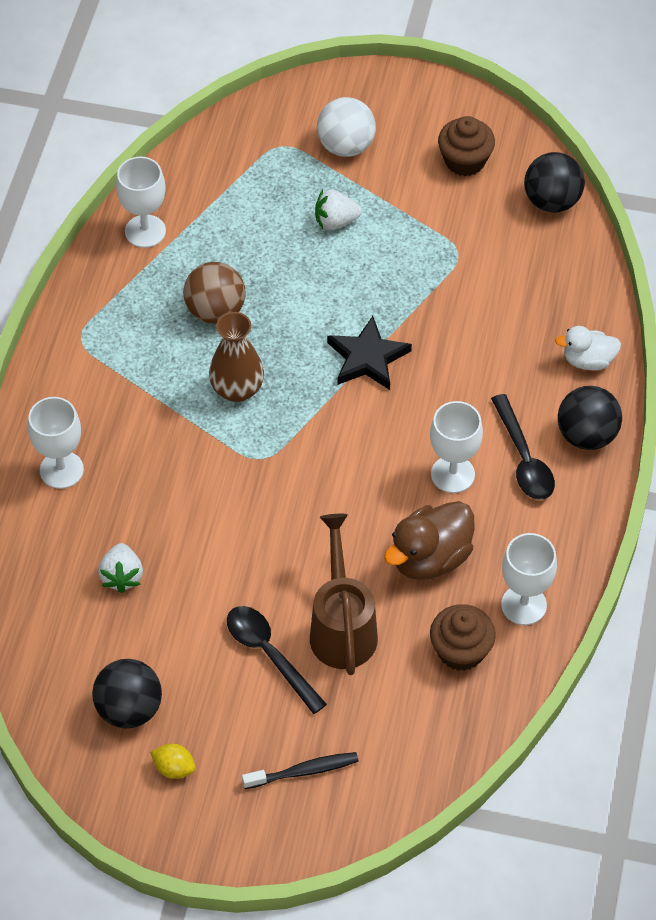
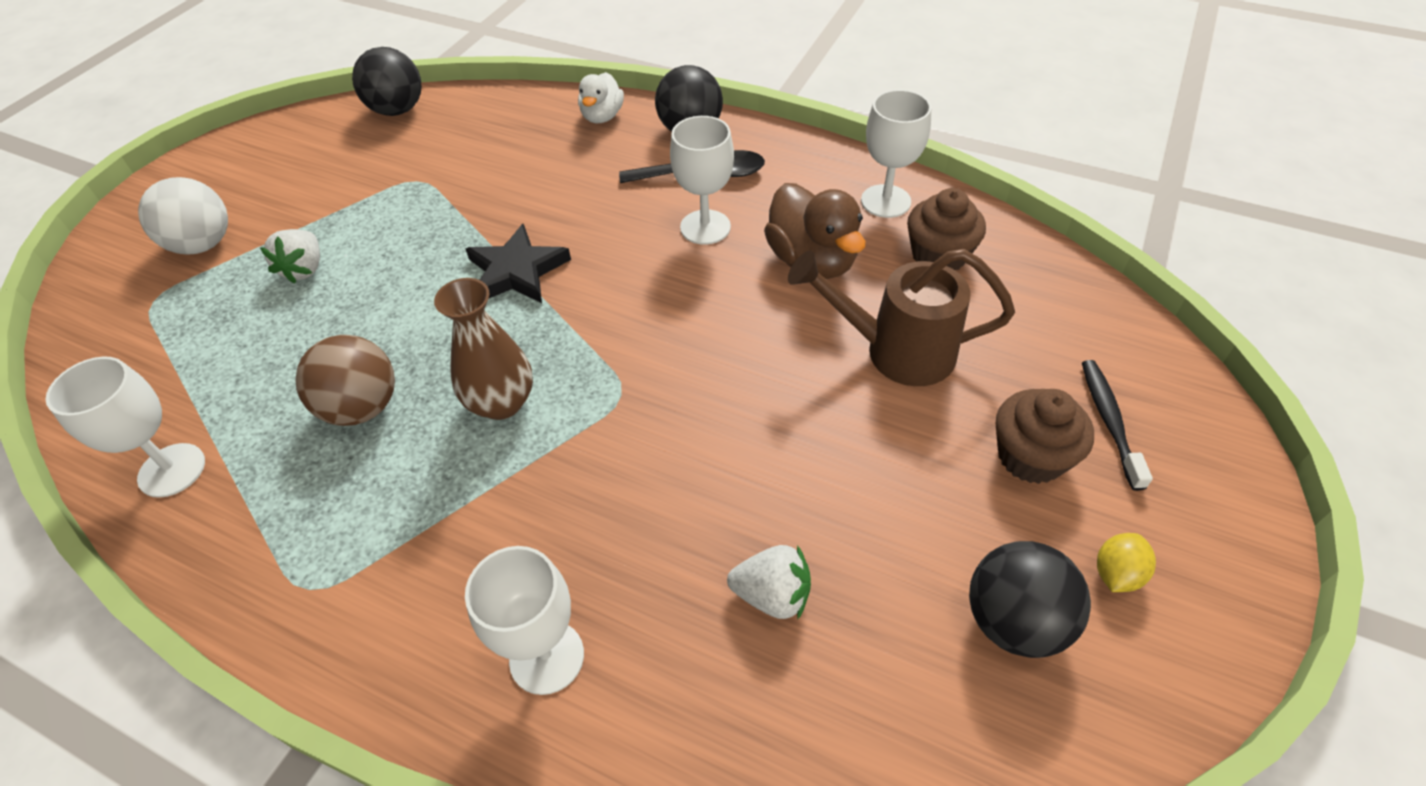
camera: 75 degrees left, 5 degrees down
(269, 654) = (929, 431): black spoon -> none
(465, 161) = (301, 158): brown cupcake -> brown cupcake (1030, 456)

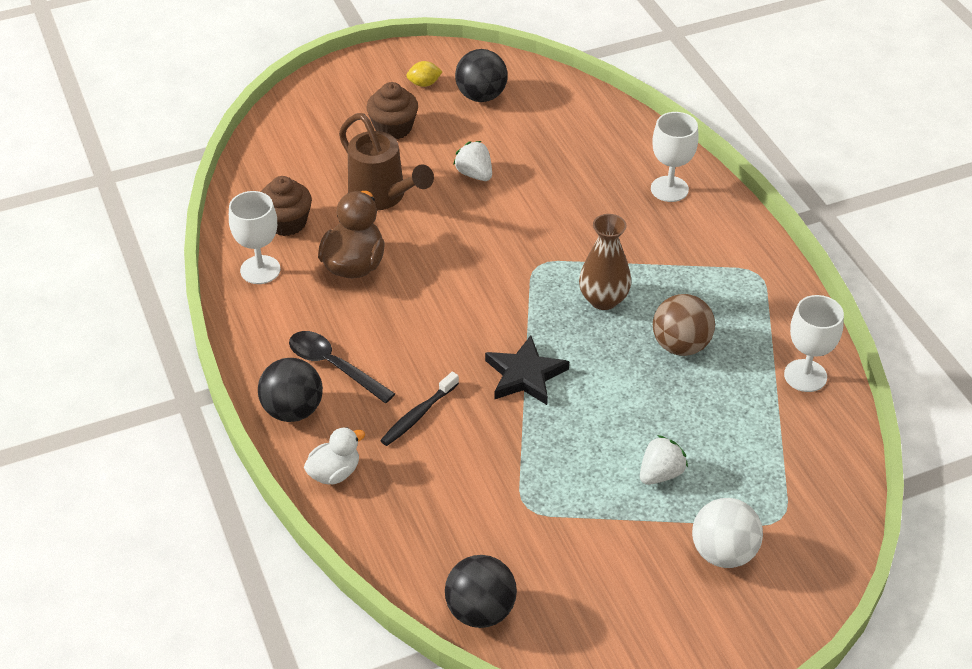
camera: 140 degrees left, 5 degrees down
(705, 227) = (382, 326): white goblet -> none
(772, 595) = (560, 154): white strawberry -> white strawberry (474, 174)
(1109, 421) = (341, 117): black toothbrush -> black toothbrush (418, 415)

